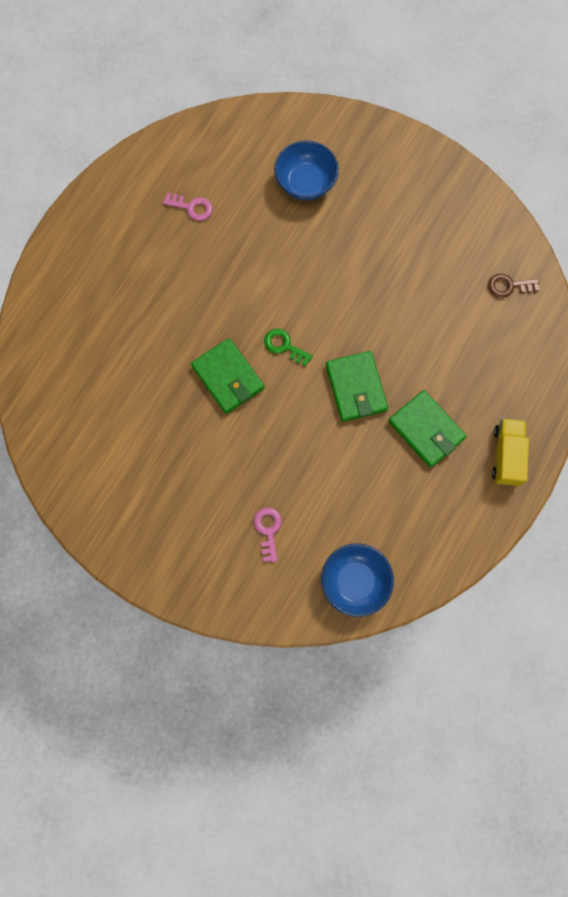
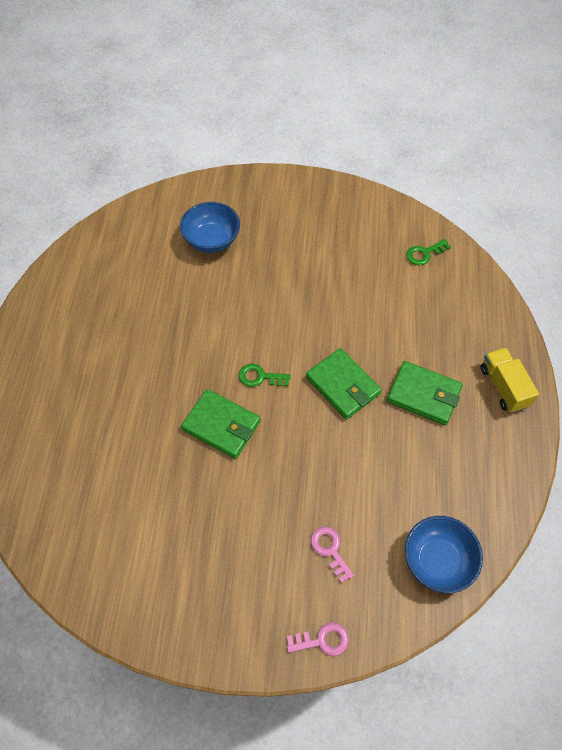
camera: 25 degrees left, 15 degrees down
(192, 207) = (119, 296): pink key -> pink key (322, 640)
(508, 286) = (424, 254): brown key -> green key

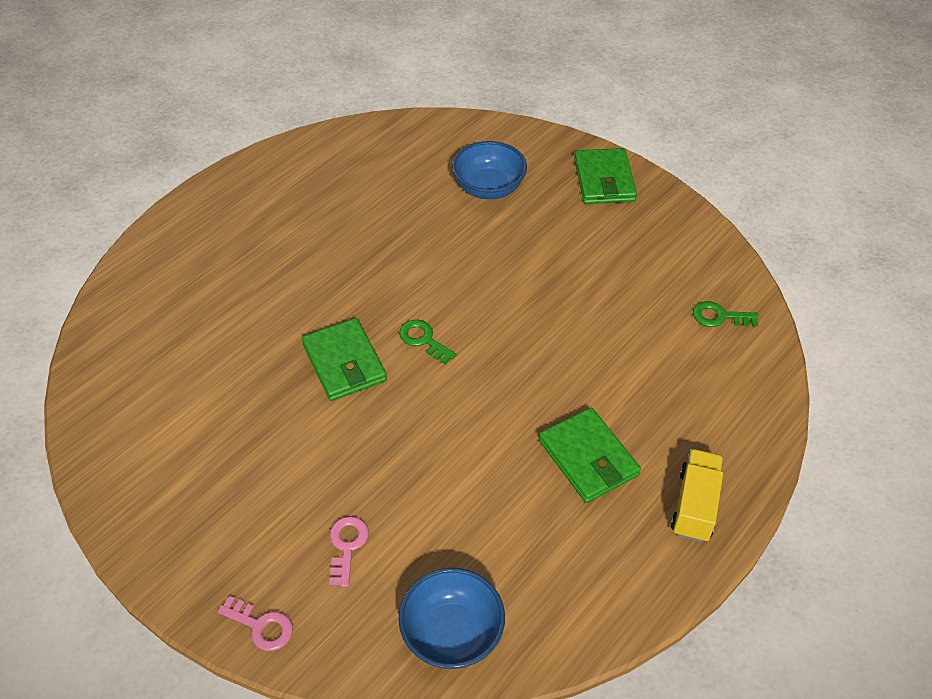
camera: 35 degrees right, 10 degrees down
(343, 385) = (504, 397): green wallet -> green wallet (604, 180)

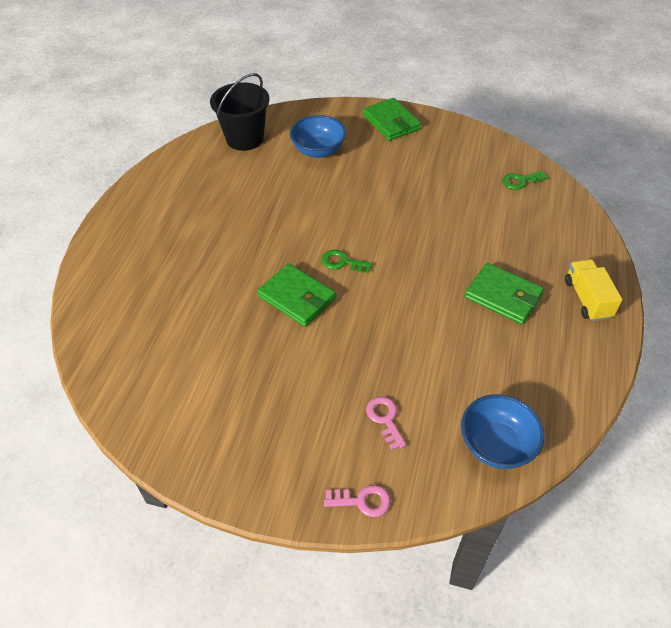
camera: 25 degrees left, 0 degrees up
(412, 144) = (245, 138): none -> black bucket

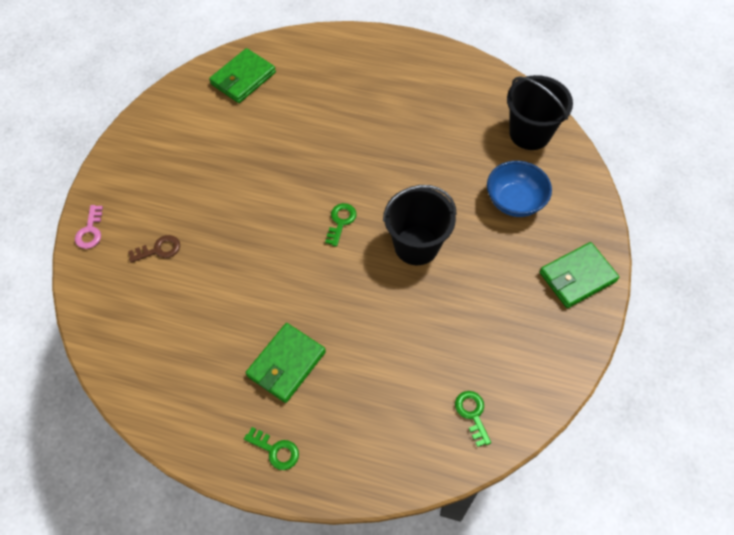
camera: 90 degrees right, 10 degrees up
(297, 297) = (298, 185): green wallet -> green wallet (243, 78)
(367, 210) = (416, 245): none -> black bucket
(385, 419) = (159, 249): pink key -> brown key
(496, 445) = (119, 332): blue bowl -> none
(587, 299) = (276, 450): yellow truck -> green key

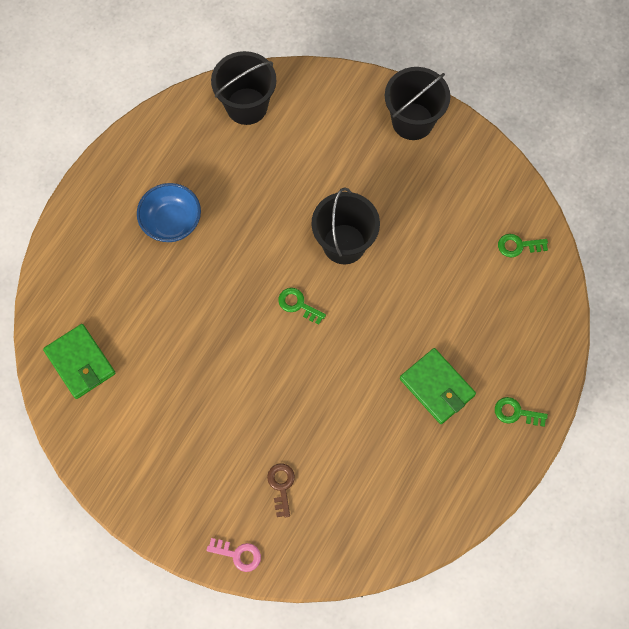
camera: 75 degrees left, 10 degrees up
(276, 450) = (516, 412): green key -> green key turned 120 degrees counterclockwise
(515, 201) = (320, 145): blue bowl -> blue bowl (172, 222)
(577, 277) = (412, 121): green wallet -> black bucket

